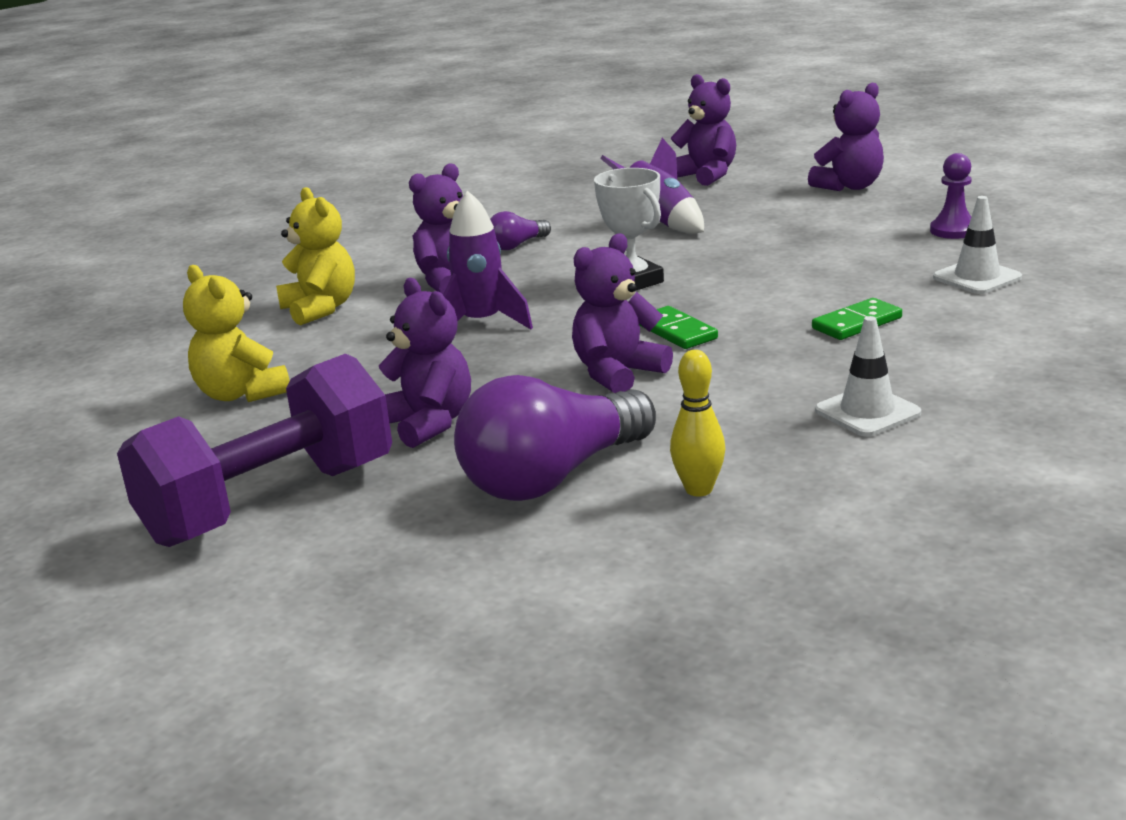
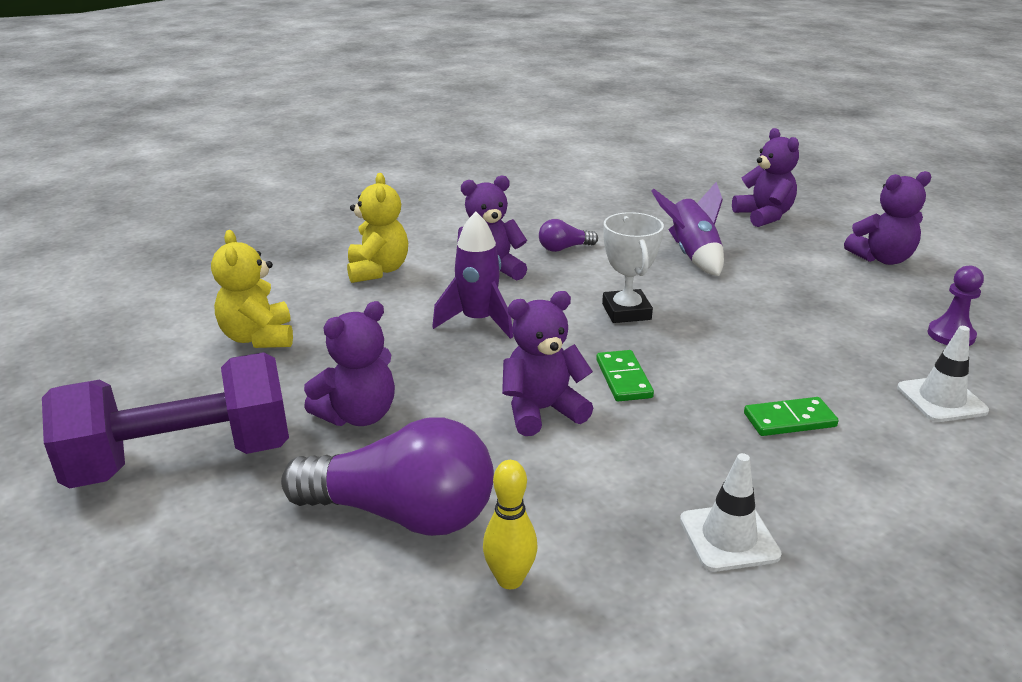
camera: 20 degrees right, 5 degrees up
(428, 423) = (358, 415): purple teddy bear -> purple teddy bear turned 60 degrees clockwise
(552, 477) = (403, 514): purple light bulb -> purple light bulb turned 150 degrees counterclockwise

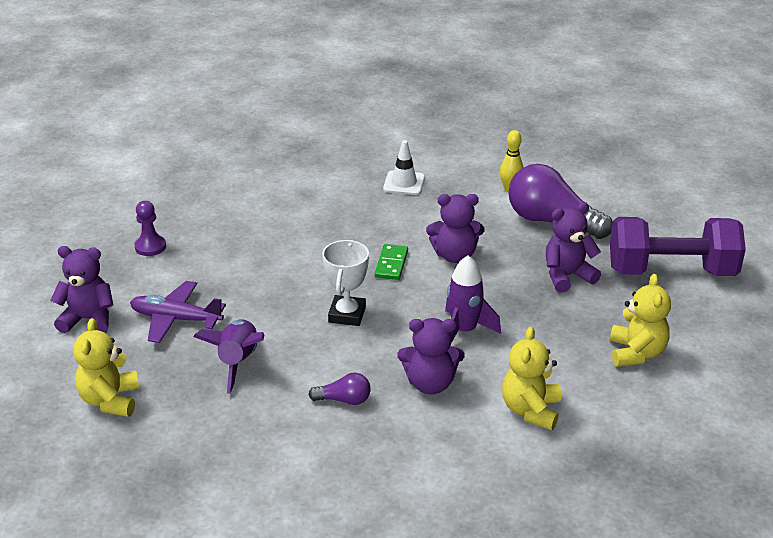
camera: 160 degrees left, 5 degrees up
(764, 216) = (110, 400): purple teddy bear -> yellow teddy bear
(789, 420) = (319, 221): green domino -> none
(800, 274) = (176, 319): none -> purple plane
(941, 399) = (221, 213): white traffic cone -> none

